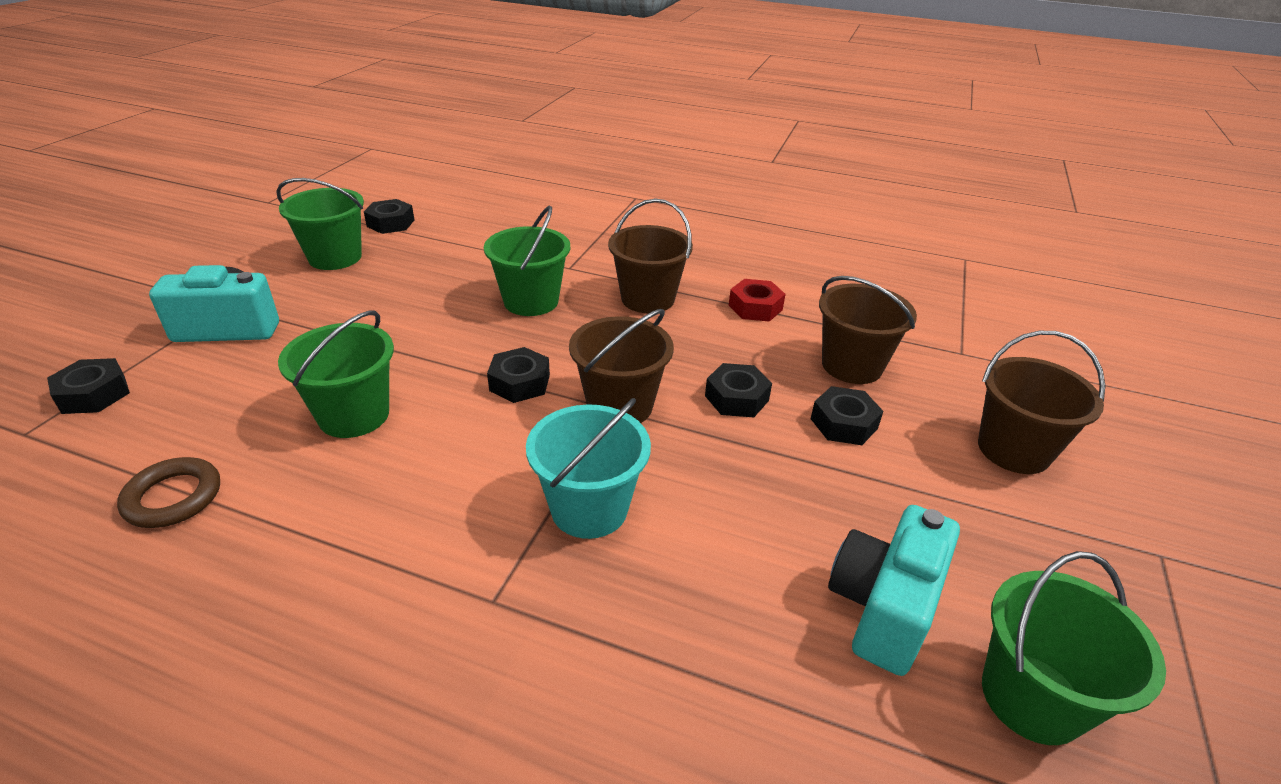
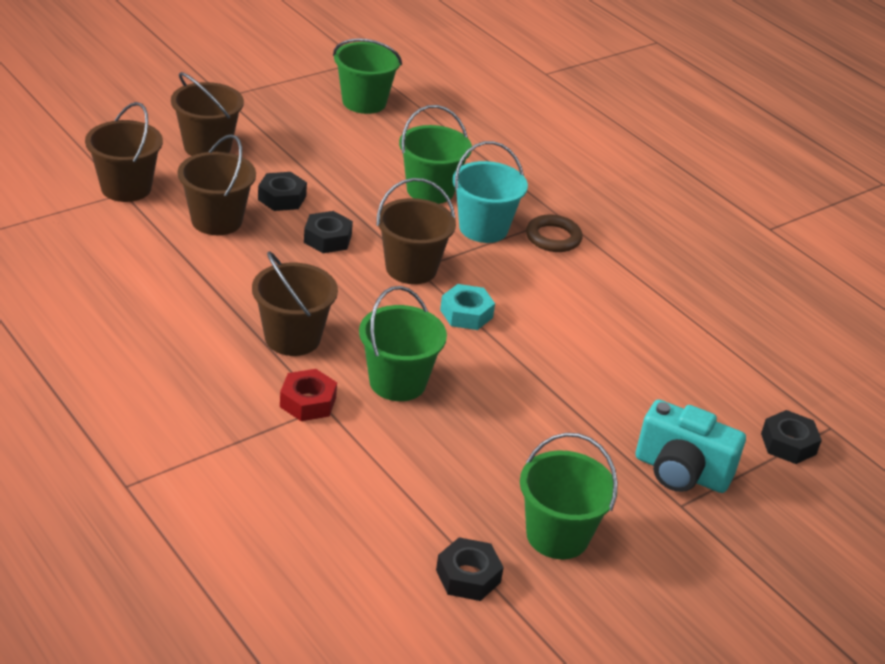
camera: 150 degrees left, 0 degrees up
(173, 497) = (721, 336): brown ring -> brown ring (553, 238)
(354, 415) = (597, 341): green bucket -> green bucket (430, 190)
(519, 383) = (466, 314): black nut -> turquoise nut
(755, 307) = (213, 289): red nut -> red nut (308, 402)
(883, 607) = (383, 140): turquoise camera -> none
(970, 358) = (126, 188): none -> brown bucket

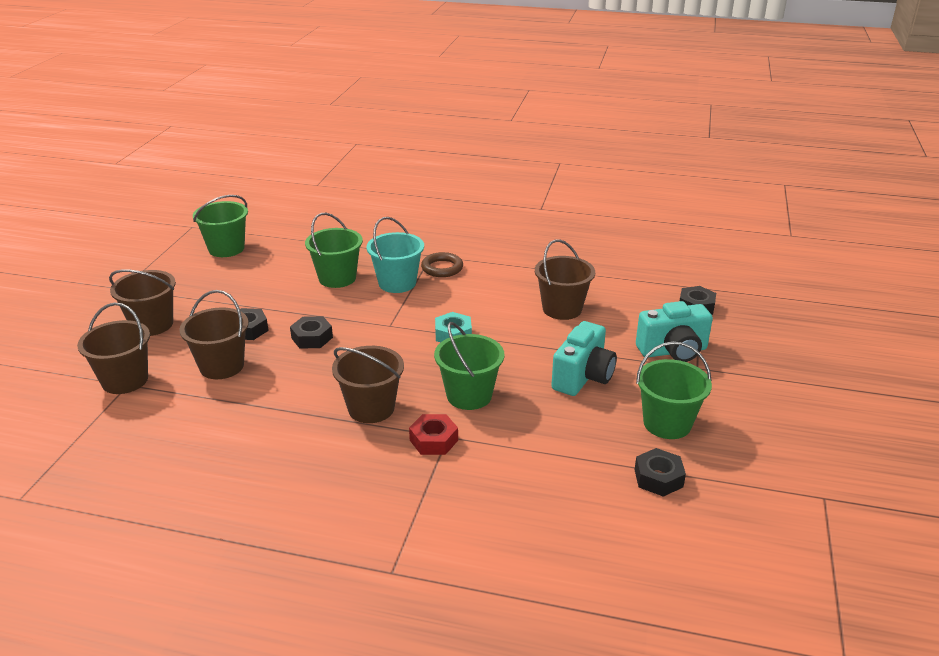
camera: 35 degrees left, 5 degrees down
(411, 268) = (387, 327): brown bucket -> brown bucket (562, 309)
(537, 436) = (583, 377): none -> turquoise camera

